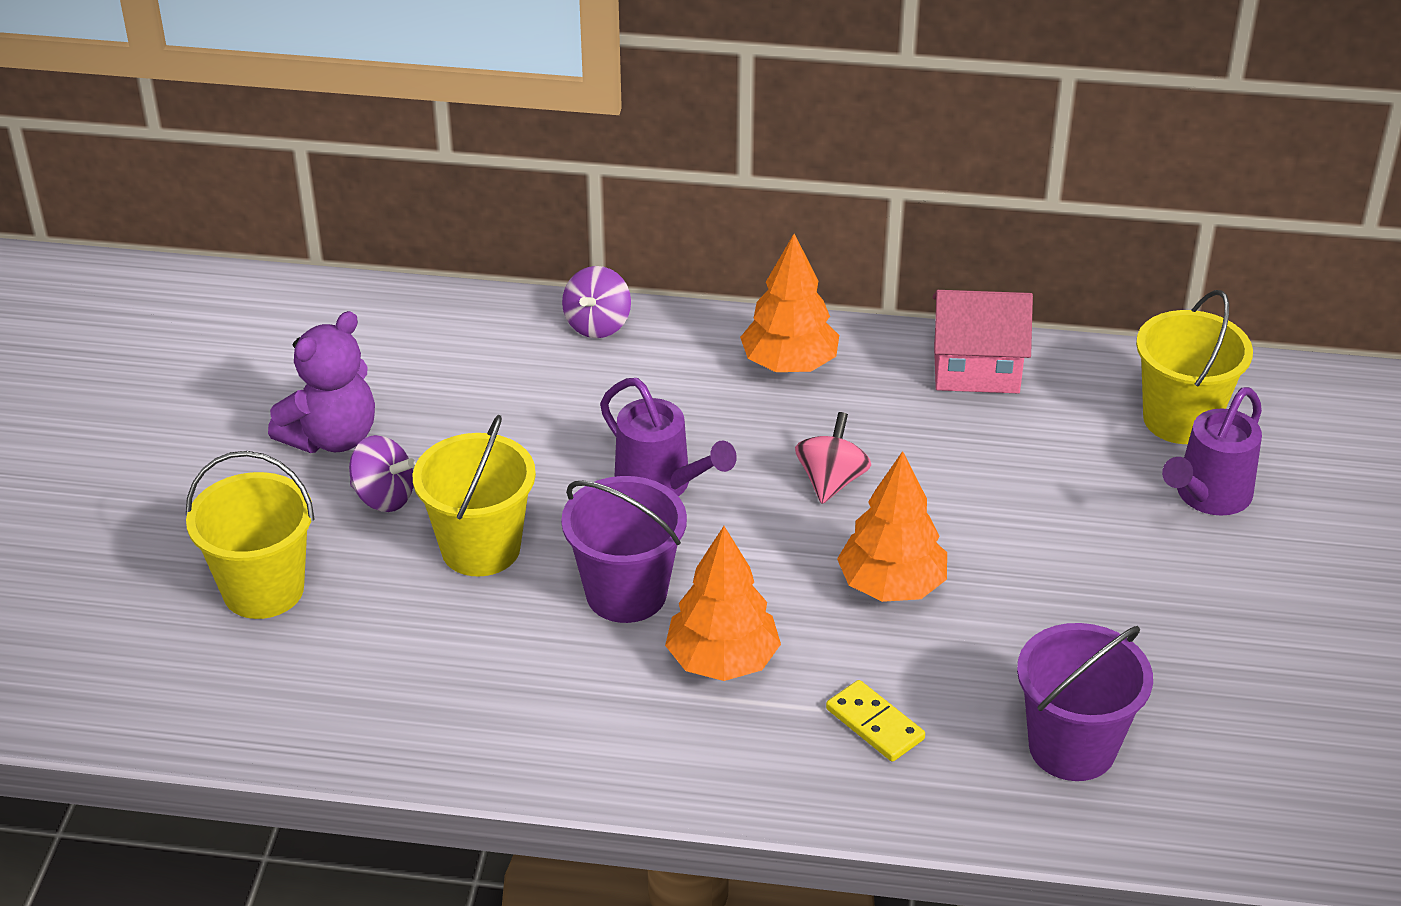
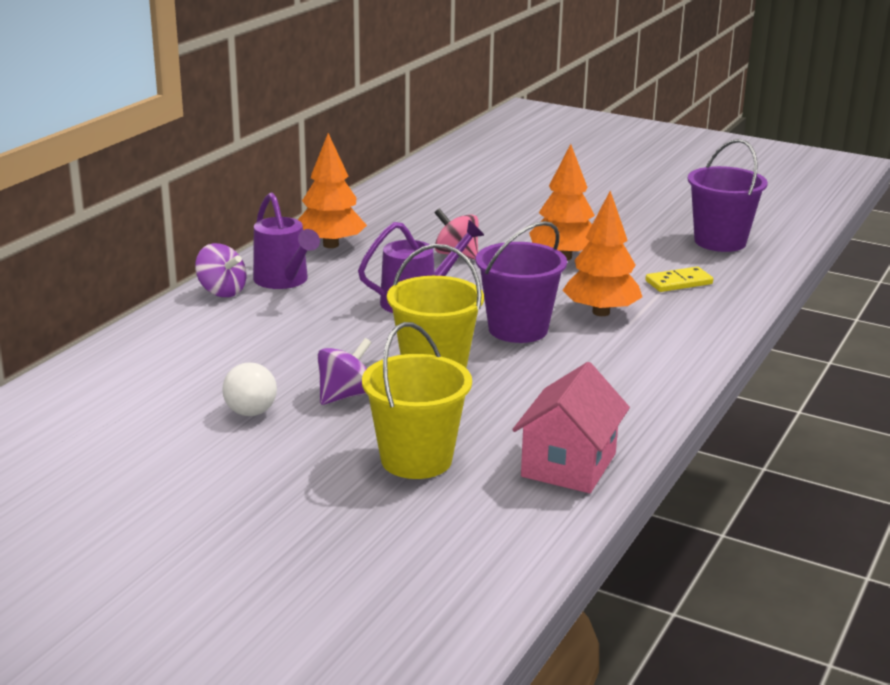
camera: 70 degrees left, 15 degrees down
(332, 437) = (251, 406): purple teddy bear -> white light bulb
(976, 369) = (387, 201): pink house -> pink house (569, 465)
(1180, 419) = (477, 169): yellow bucket -> none
(1207, 497) = (545, 176): purple watering can -> purple watering can (284, 281)

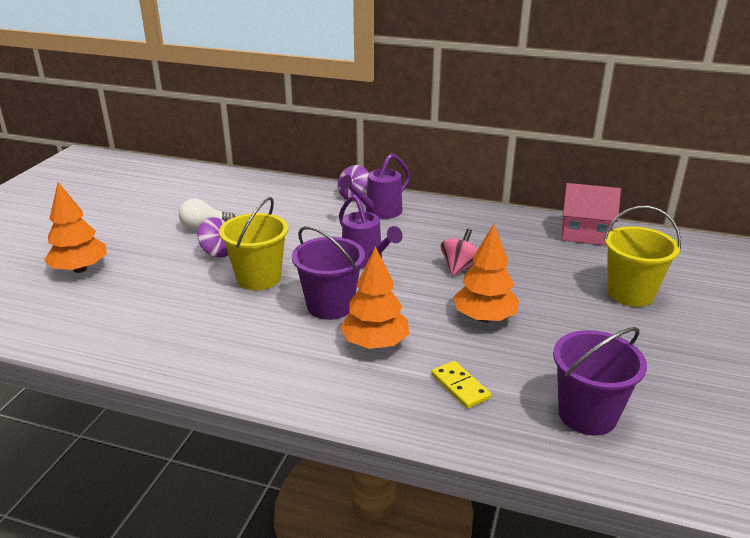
camera: 80 degrees right, 5 degrees up
(331, 245) = (448, 219): orange tree -> orange tree (80, 269)
(416, 459) = (136, 284): yellow bucket -> yellow bucket (630, 293)
(569, 465) = (120, 342): pink house -> pink house (585, 233)

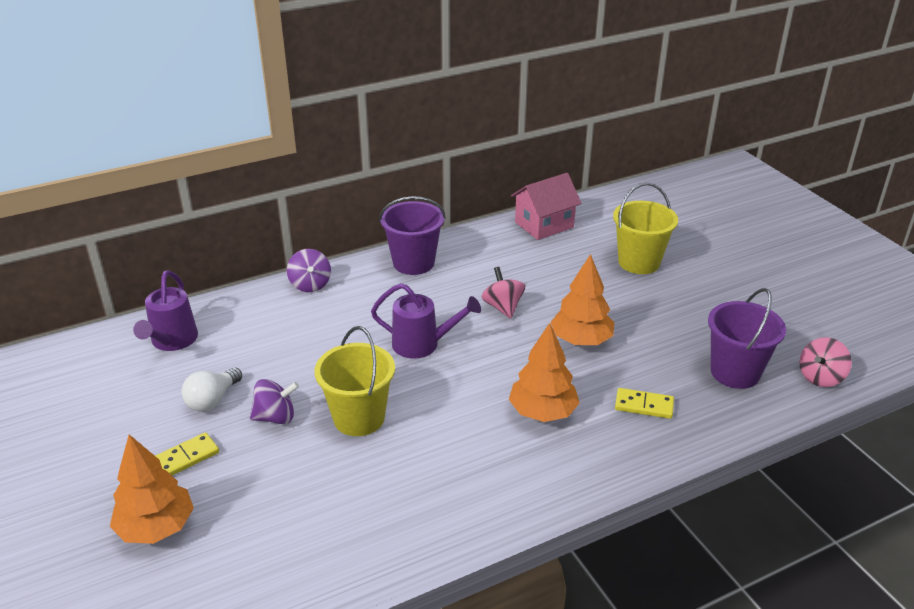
camera: 45 degrees left, 5 degrees up
(146, 246) = (186, 457): none -> yellow domino
(330, 306) = (460, 403): purple bucket -> purple bucket (413, 263)
(378, 212) = (358, 290): purple watering can -> purple watering can (172, 342)
(677, 472) = (820, 377): none -> pink spinning top

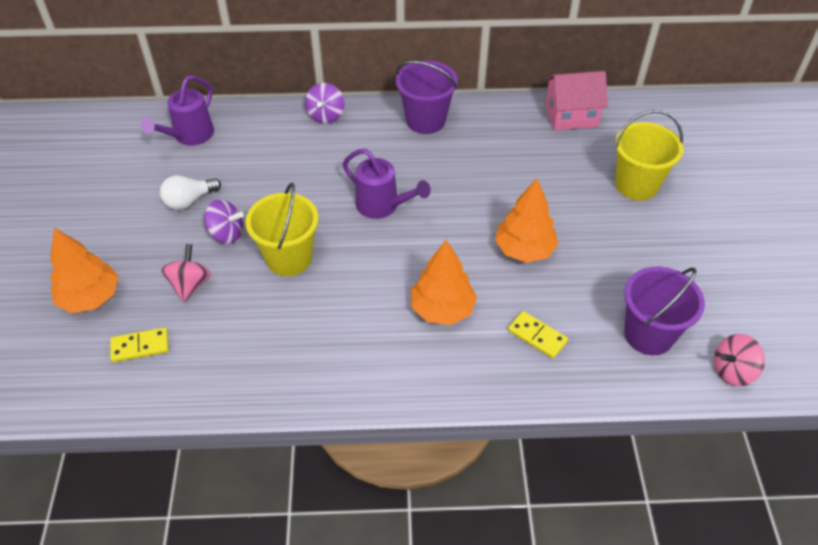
camera: 25 degrees right, 15 degrees up
(186, 457) = (142, 245): yellow domino -> yellow domino (140, 346)
(503, 307) = (475, 191): pink spinning top -> pink spinning top (190, 284)

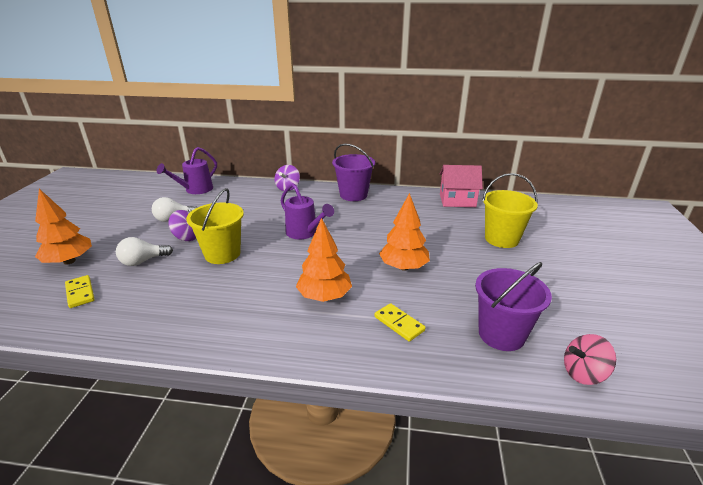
camera: 10 degrees right, 20 degrees down
(140, 346) = (80, 293): yellow domino -> yellow domino turned 60 degrees clockwise
(190, 284) = (143, 261): pink spinning top -> white light bulb

